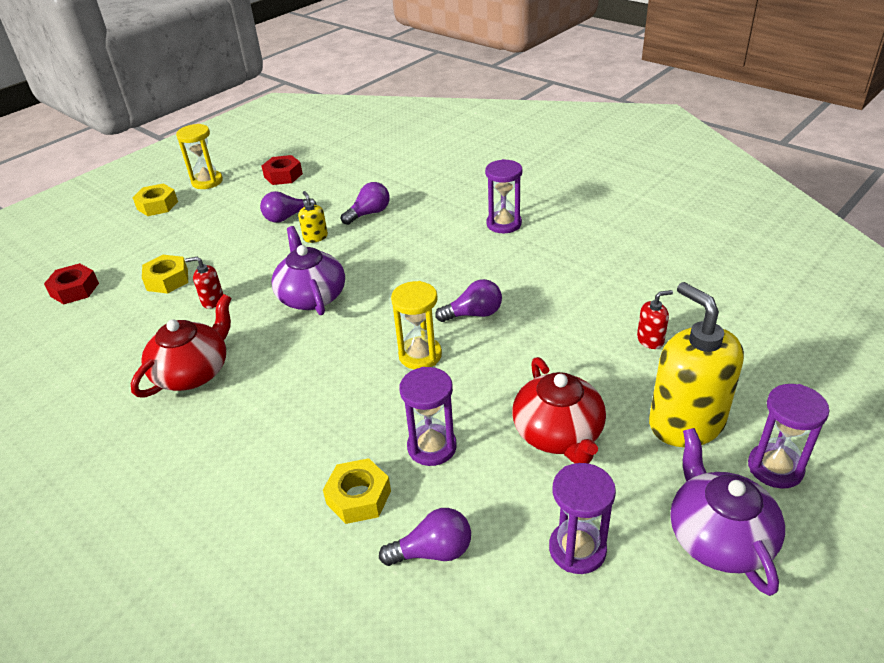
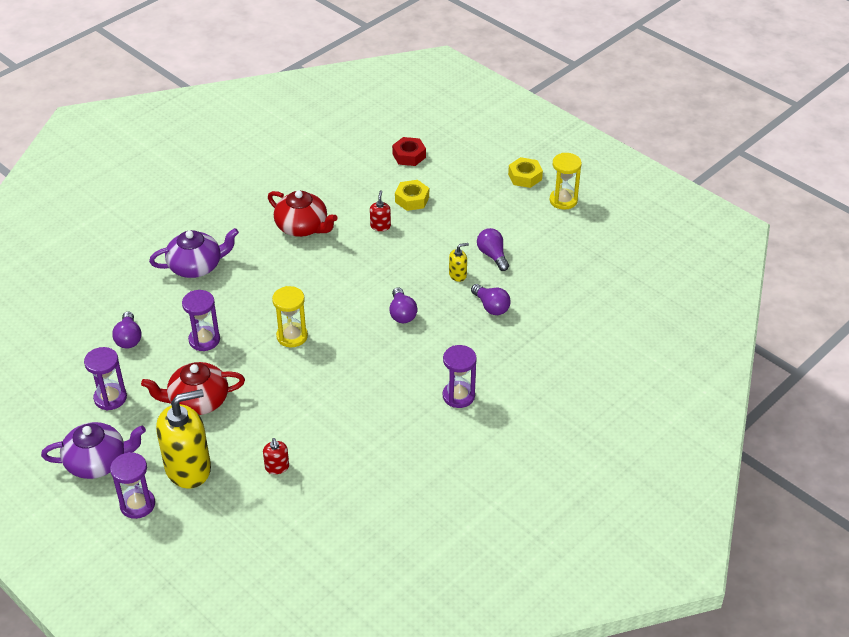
camera: 90 degrees right, 5 degrees up
(283, 175) = (569, 247): red nut -> none
(311, 296) = (374, 277): purple teapot -> purple teapot (196, 266)
(358, 497) = (175, 308): yellow nut -> none
(474, 314) = (332, 367): purple light bulb -> purple light bulb (402, 313)

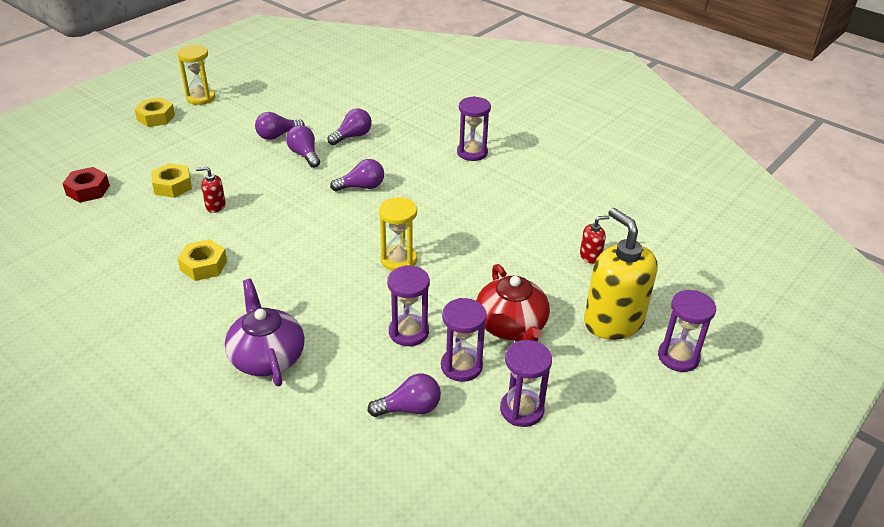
camera: 95 degrees left, 5 degrees down
(97, 462) = (629, 404): purple teapot -> none
(161, 368) = (461, 366): none -> purple hourglass
(302, 227) = (204, 265): red teapot -> yellow nut
(458, 275) = (304, 155): yellow soap dispenser -> purple light bulb

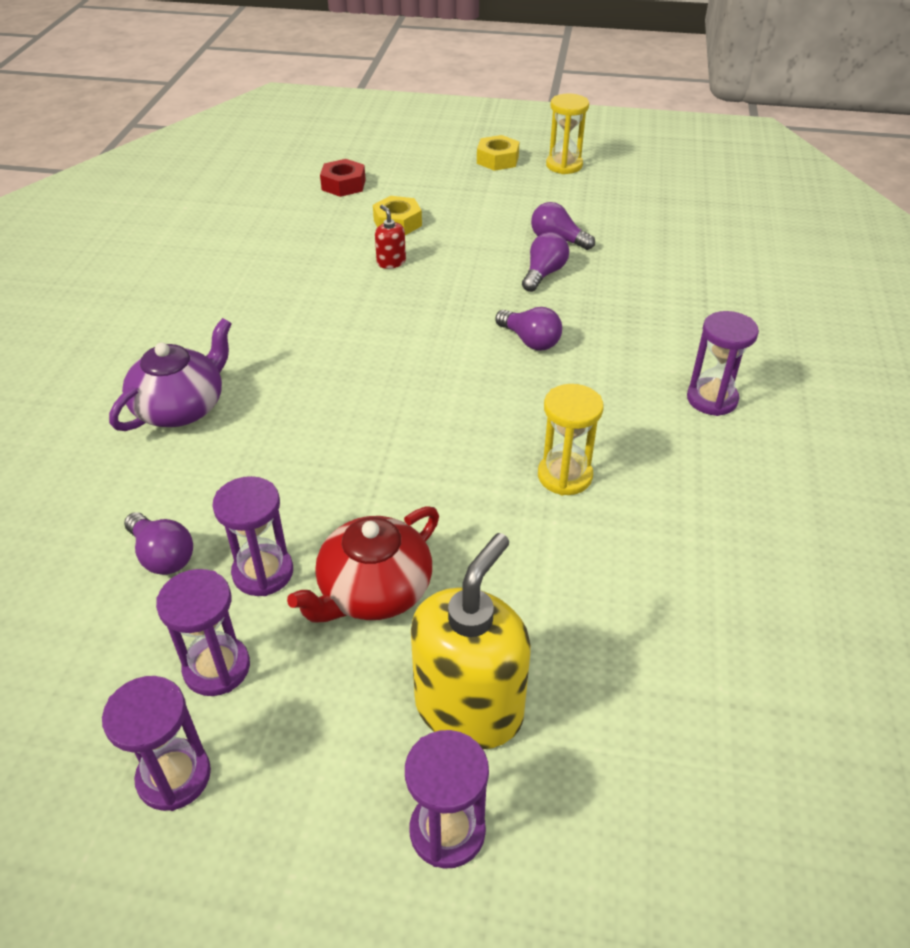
camera: 60 degrees right, 5 degrees up
(204, 265) = (290, 301): yellow nut -> none
(352, 136) = (621, 289): purple light bulb -> none
(398, 260) = (419, 432): yellow hourglass -> yellow hourglass (565, 476)
(408, 332) = (293, 498): purple hourglass -> purple hourglass (174, 776)
(590, 256) = (601, 621): red soap dispenser -> none

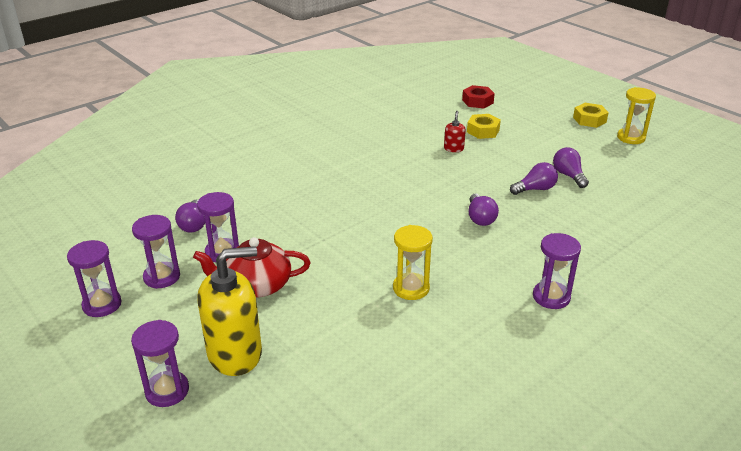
camera: 40 degrees right, 10 degrees down
(181, 407) = (272, 170): purple teapot -> none

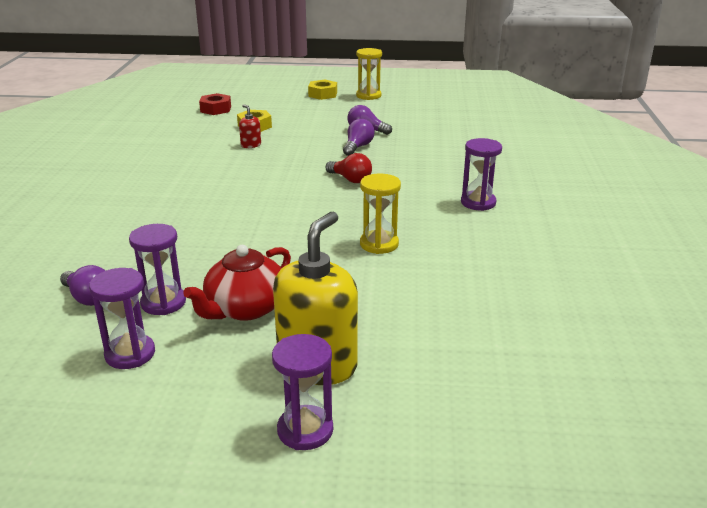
camera: 45 degrees left, 5 degrees down
(102, 305) = (98, 413): purple hourglass -> none
(480, 218) = (350, 179): purple light bulb -> red light bulb

